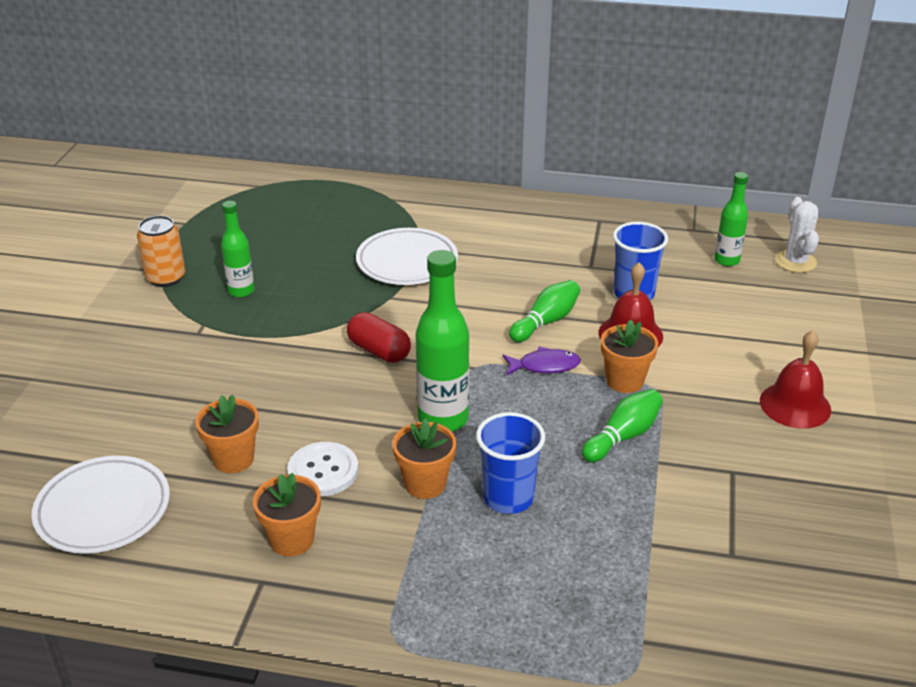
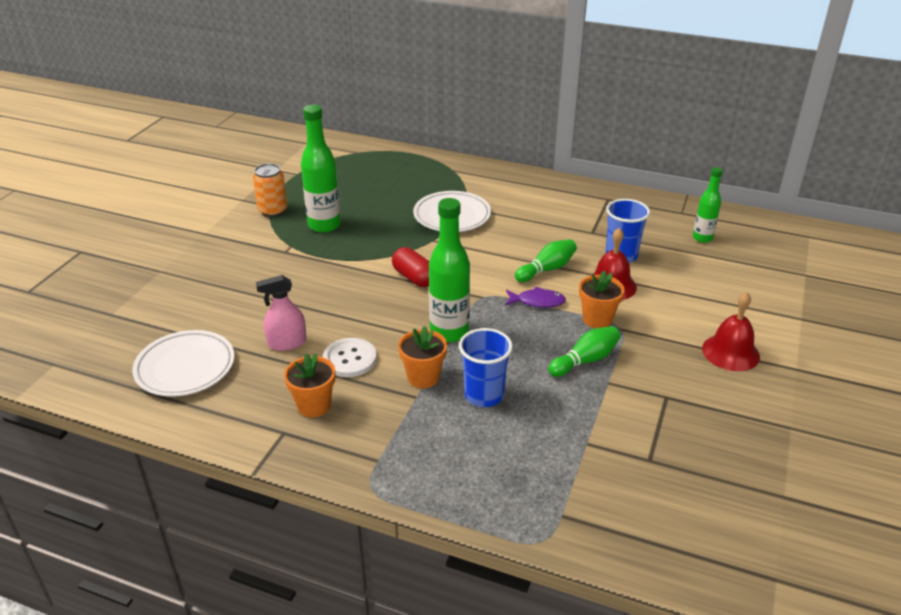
camera: 10 degrees right, 0 degrees up
(233, 459) = (287, 343): orange flower pot -> pink spray bottle
(241, 291) = (324, 225): green bottle -> green bottle, size x1.66
(795, 261) = (758, 244): white cactus -> none

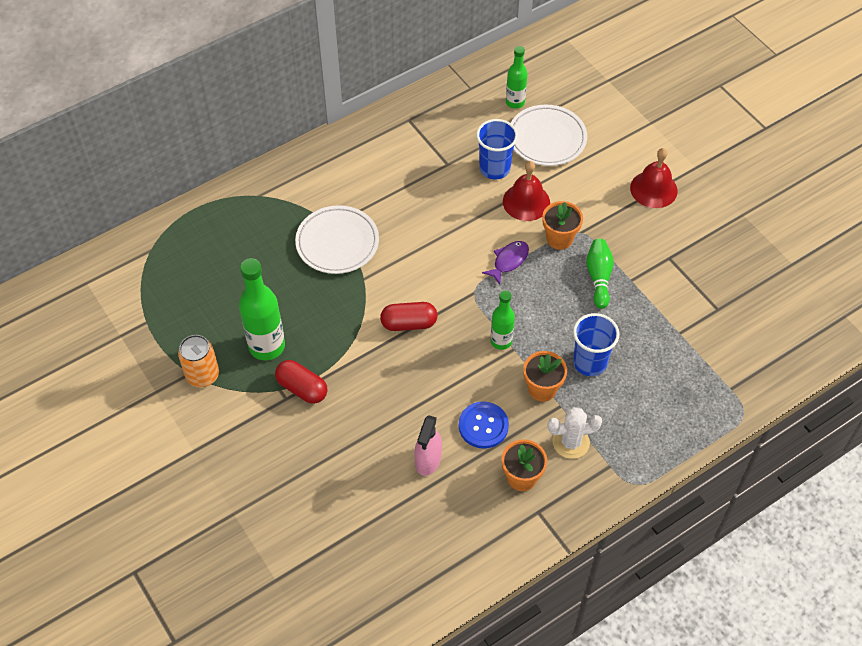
camera: 55 degrees left, 20 degrees up
(185, 367) = (405, 549): white plate -> white plate (547, 139)
(301, 255) = (302, 388): none -> red capsule
(350, 359) = (483, 426): white button -> blue button
(381, 421) = (571, 442): none -> white cactus
(449, 332) = (501, 341): green bottle -> green bottle, size x0.60
(547, 269) = (472, 228): green bowling pin -> none

